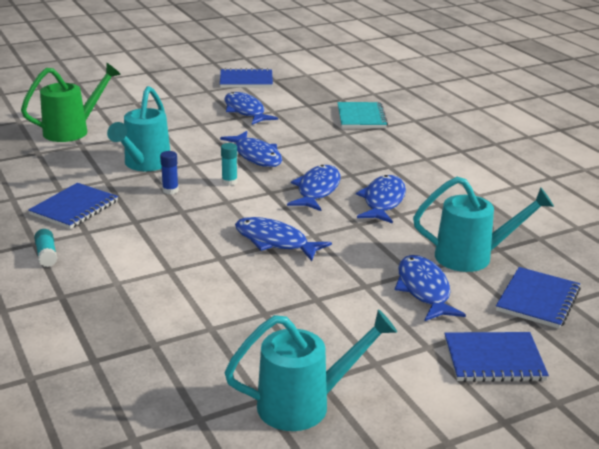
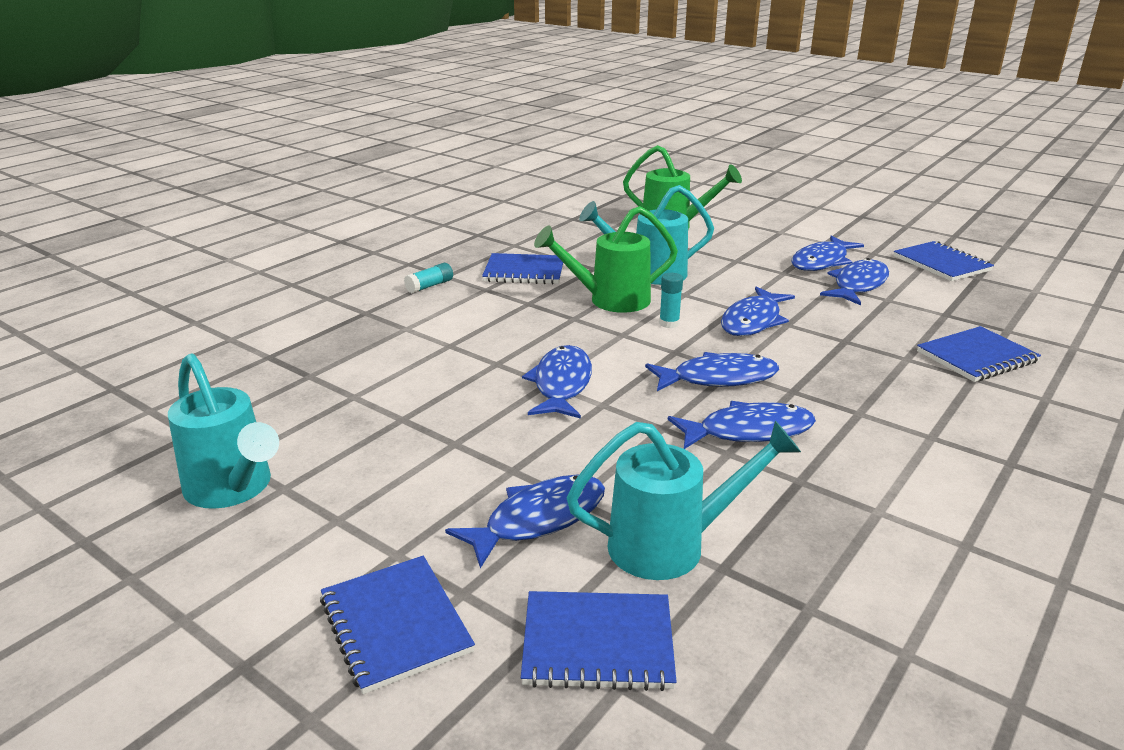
camera: 65 degrees right, 0 degrees up
(170, 190) = (610, 300): blue glue stick -> green watering can
(200, 108) = (821, 262): none -> blue fish
(361, 117) = (976, 357): turquoise notebook -> blue notebook
(472, 257) = (671, 545): turquoise watering can -> turquoise watering can turned 75 degrees counterclockwise

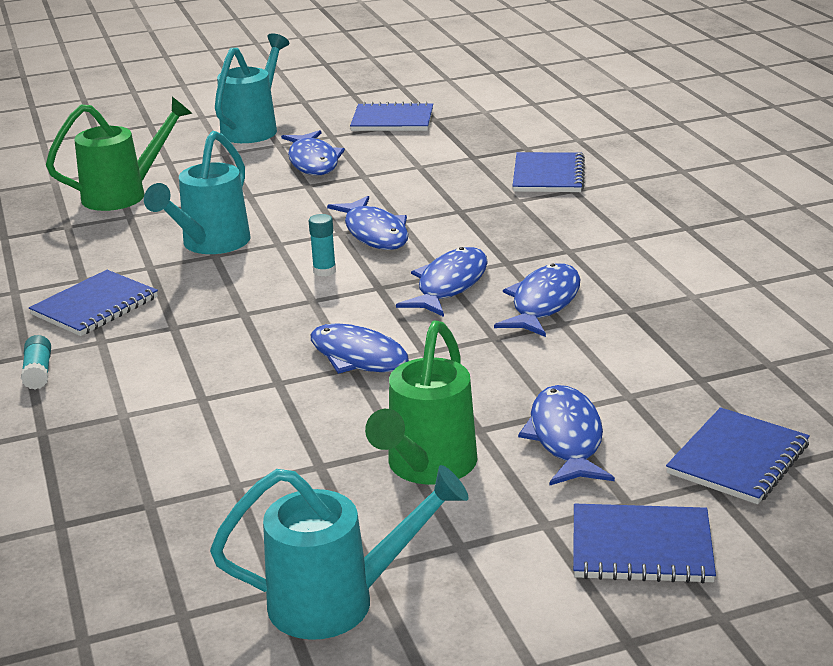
camera: 55 degrees left, 0 degrees up
(610, 300) = (236, 282): green watering can -> green watering can (427, 467)
(671, 545) = (655, 390): turquoise watering can -> turquoise watering can (253, 128)
(858, 285) = (378, 166): blue fish -> none

